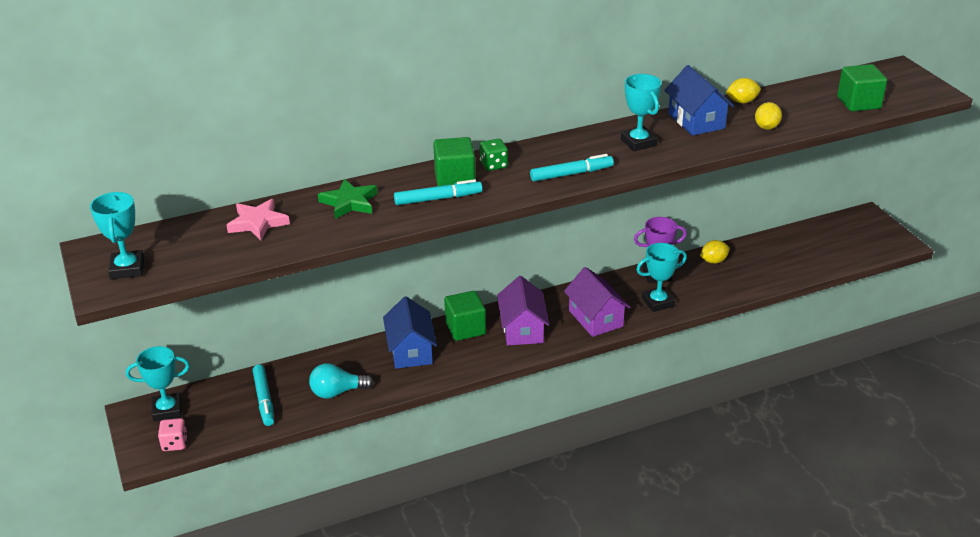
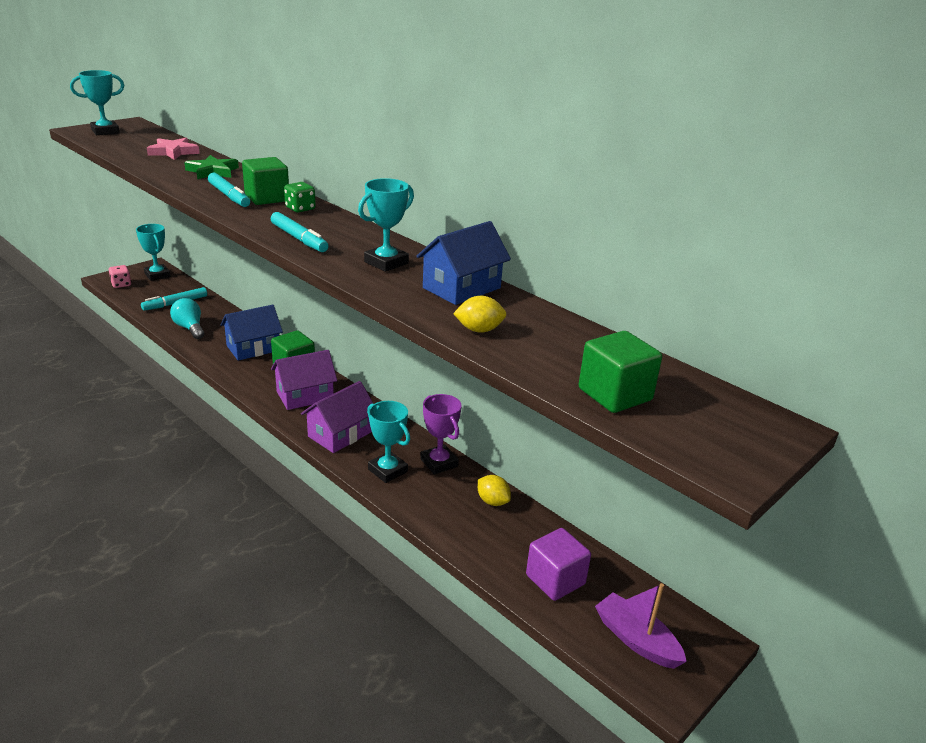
camera: 65 degrees right, 5 degrees down
(742, 101) = (536, 311): yellow lemon -> none
(802, 256) = (555, 580): none -> purple cube
(860, 241) = (636, 640): none -> purple boat

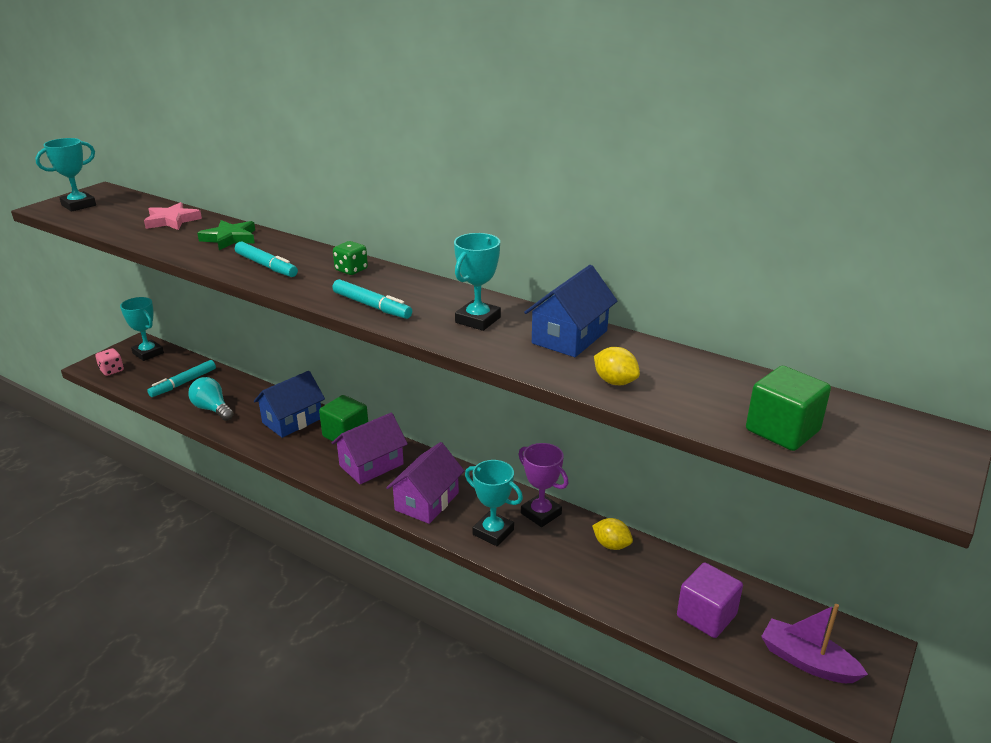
camera: 10 degrees left, 0 degrees up
(267, 198) = (308, 262): green cube -> none
(479, 330) = (615, 382): yellow lemon -> yellow lemon turned 60 degrees clockwise

